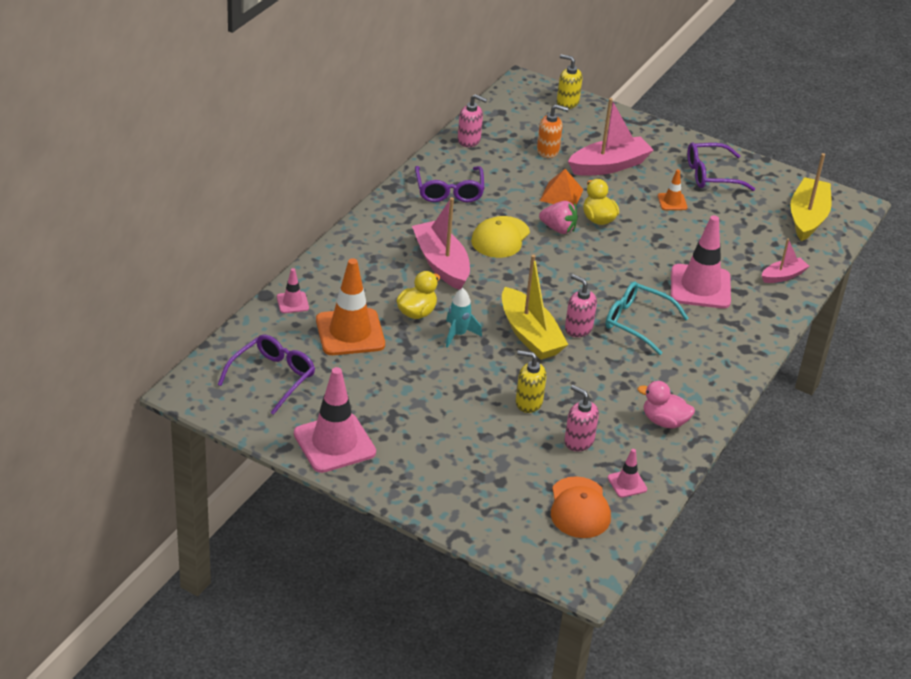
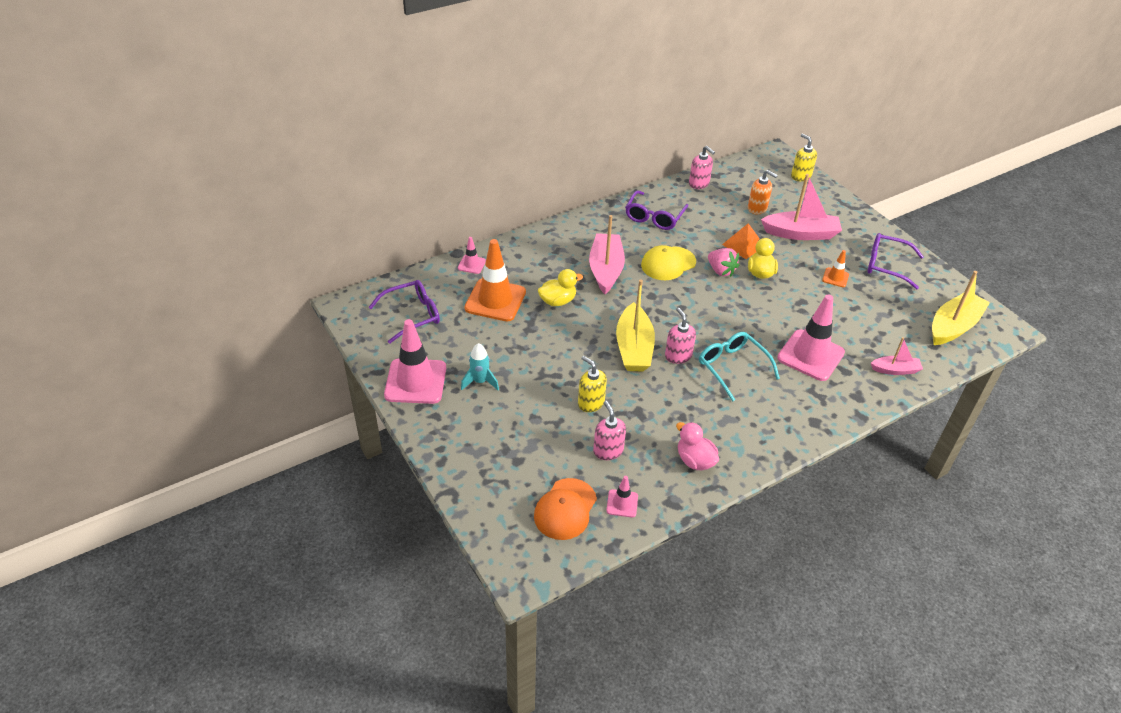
camera: 30 degrees right, 5 degrees up
(458, 334) = (576, 329): turquoise rocket -> turquoise rocket (480, 382)

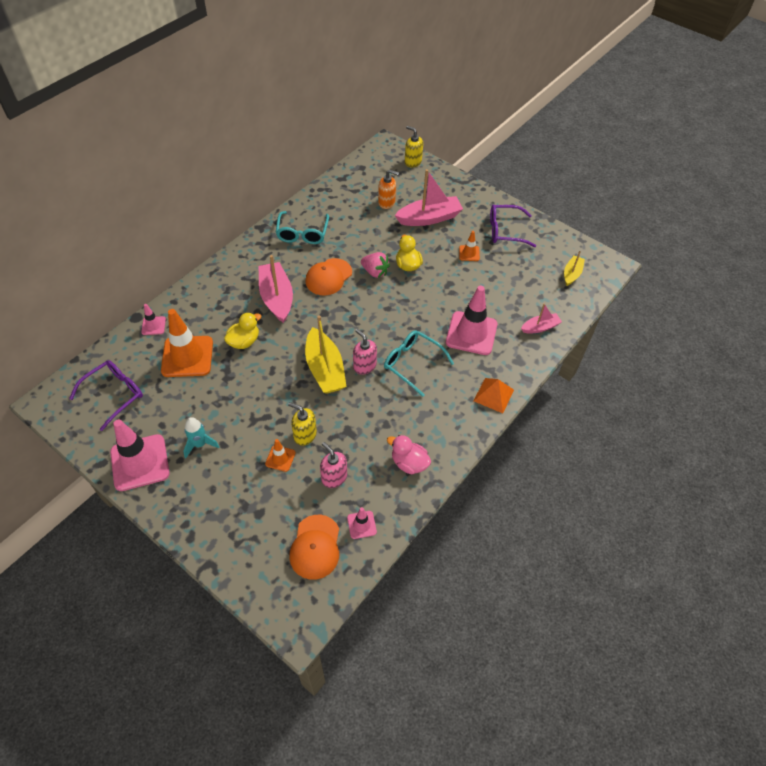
camera: 20 degrees left, 10 degrees up
(557, 417) = (280, 458): none -> orange traffic cone
(654, 217) = (302, 233): purple glasses -> turquoise glasses
(668, 263) = (328, 277): yellow cap -> orange cap
(699, 184) = (330, 190): pink soap dispenser -> none
(743, 245) = (386, 242): orange pyramid -> orange pyramid (493, 395)
(953, 326) = (571, 274): yellow boat -> yellow boat, size x0.56

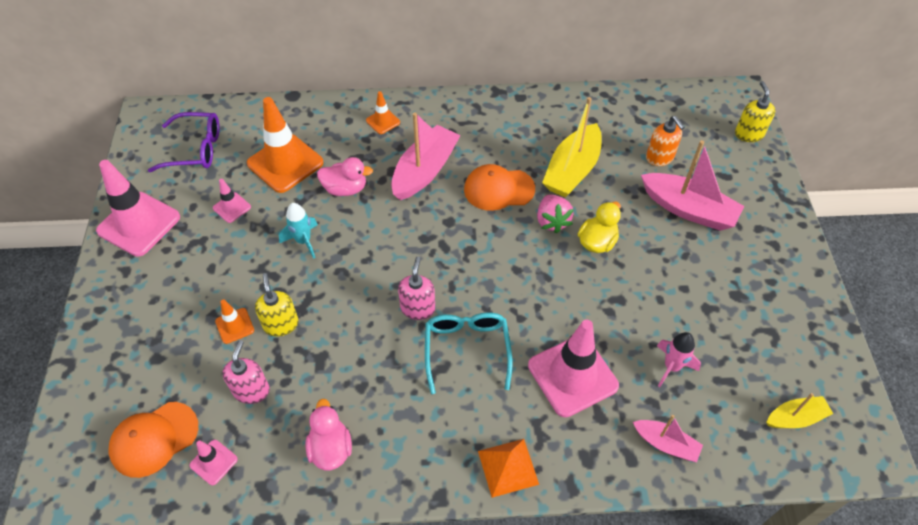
camera: 50 degrees right, 0 degrees up
(153, 326) = (295, 114): pink traffic cone -> pink traffic cone (232, 207)
(200, 444) = (196, 250): turquoise rocket -> turquoise rocket (303, 241)
(244, 341) = (345, 189): yellow duck -> pink duck
(302, 233) = (529, 126): turquoise glasses -> none
(325, 369) = (378, 277): yellow boat -> yellow boat (572, 170)
(469, 253) = (687, 284): orange traffic cone -> orange traffic cone (383, 121)
(505, 231) = (768, 294): purple glasses -> none
(505, 294) = (671, 367): none -> pink rocket

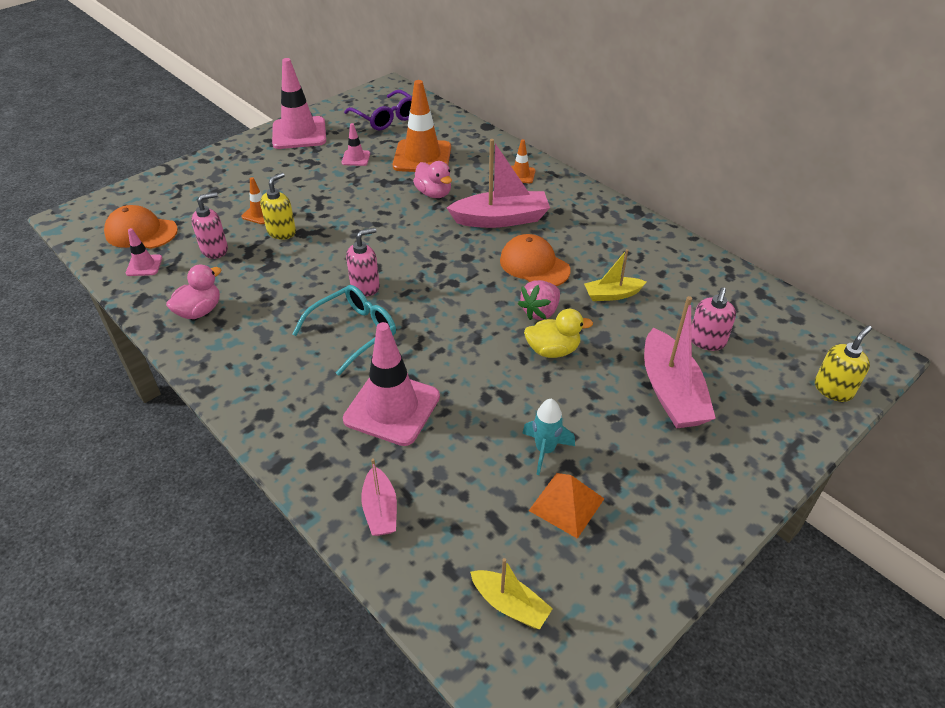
camera: 50 degrees right, 10 degrees down
(303, 241) = (364, 202): turquoise rocket -> turquoise rocket (545, 450)
(508, 467) = (264, 415): orange pyramid -> orange pyramid (566, 504)
(572, 170) = (612, 295): yellow boat -> yellow boat, size x0.56
(660, 157) = (707, 341): orange soap dispenser -> pink soap dispenser
(671, 367) = (470, 472): pink rocket -> none

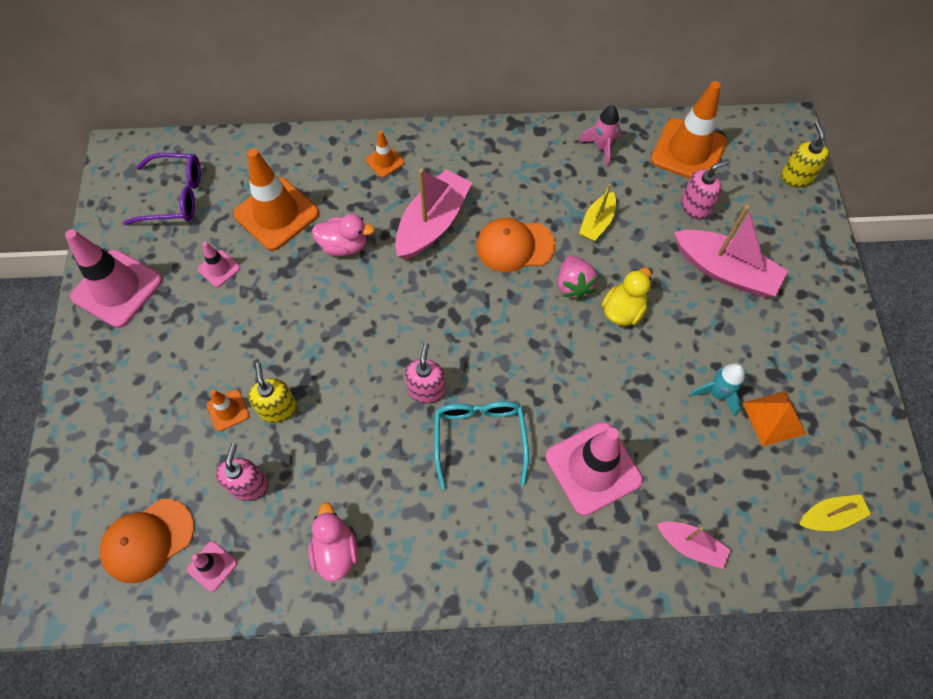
camera: 50 degrees left, 20 degrees up
(682, 262) = (601, 147): none -> pink rocket
(707, 341) = (695, 207): pink soap dispenser -> pink soap dispenser turned 90 degrees counterclockwise
(753, 309) = (688, 151): none -> orange traffic cone

